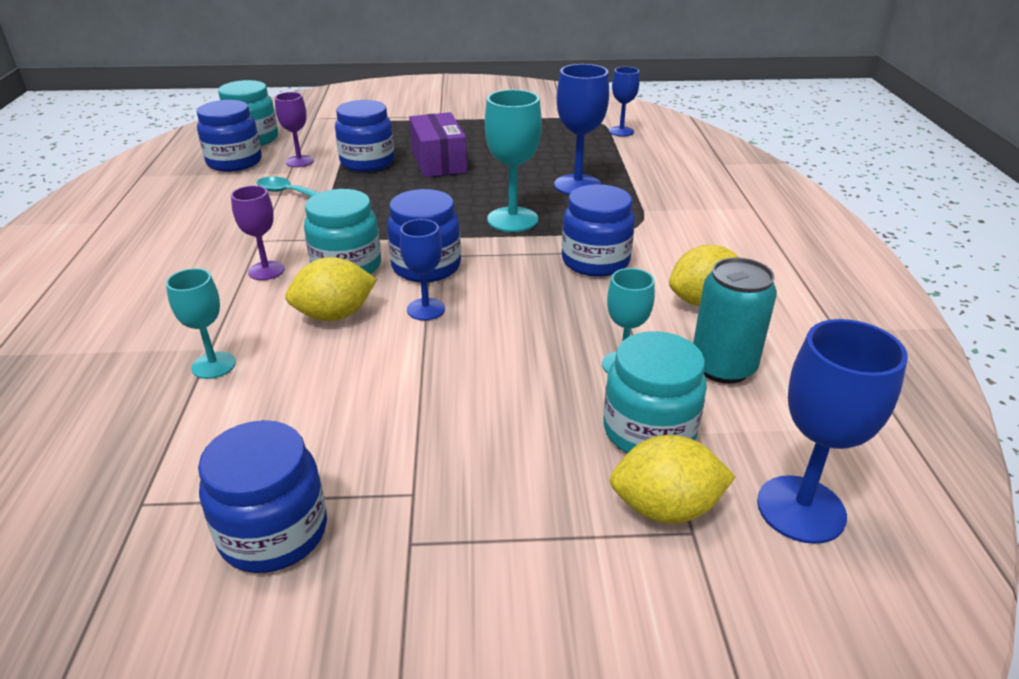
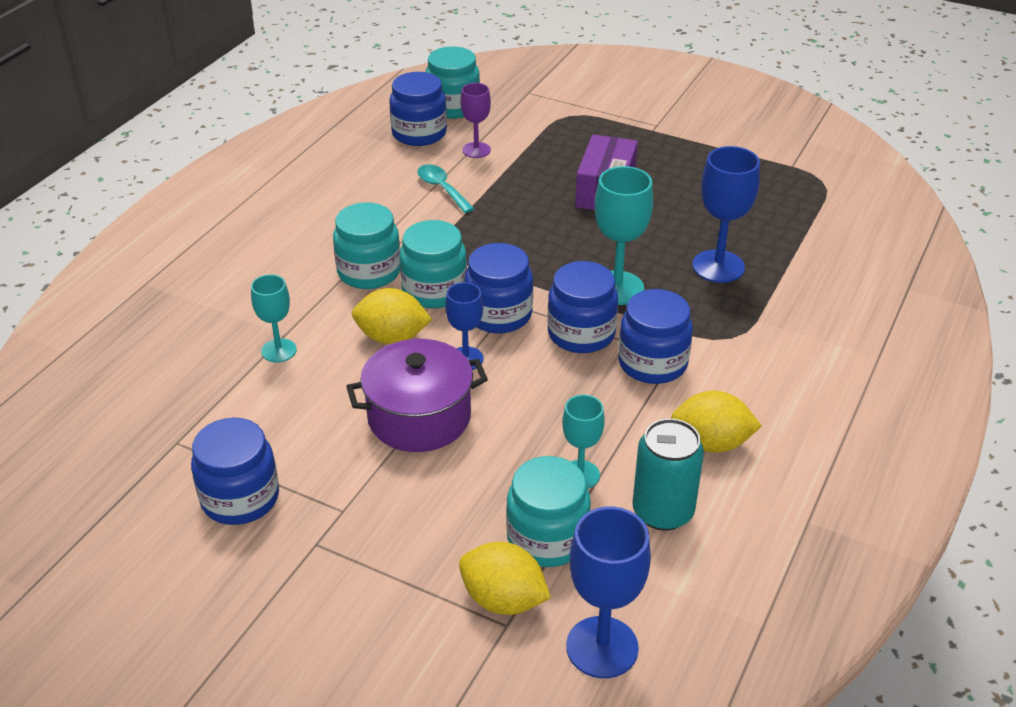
camera: 30 degrees right, 5 degrees up
(266, 271) = (369, 272): purple goblet -> turquoise jar
(367, 162) = (537, 170): blue jar -> blue jar (581, 334)
(422, 372) = (419, 417): none -> purple pot
(621, 131) = (835, 206): blue goblet -> none

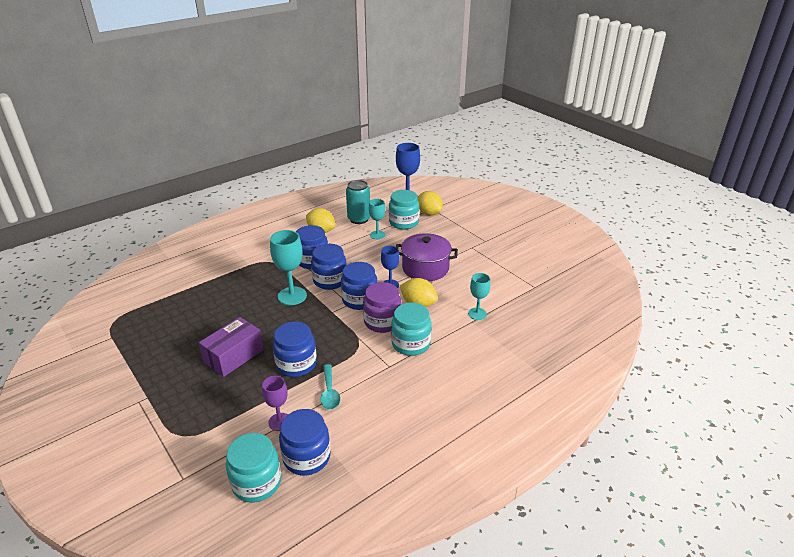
camera: 155 degrees left, 5 degrees down
(240, 498) = (510, 260): blue jar -> blue jar (296, 364)
(434, 290) = (382, 322): turquoise jar -> purple jar
(718, 266) = (233, 292): blue goblet -> none

